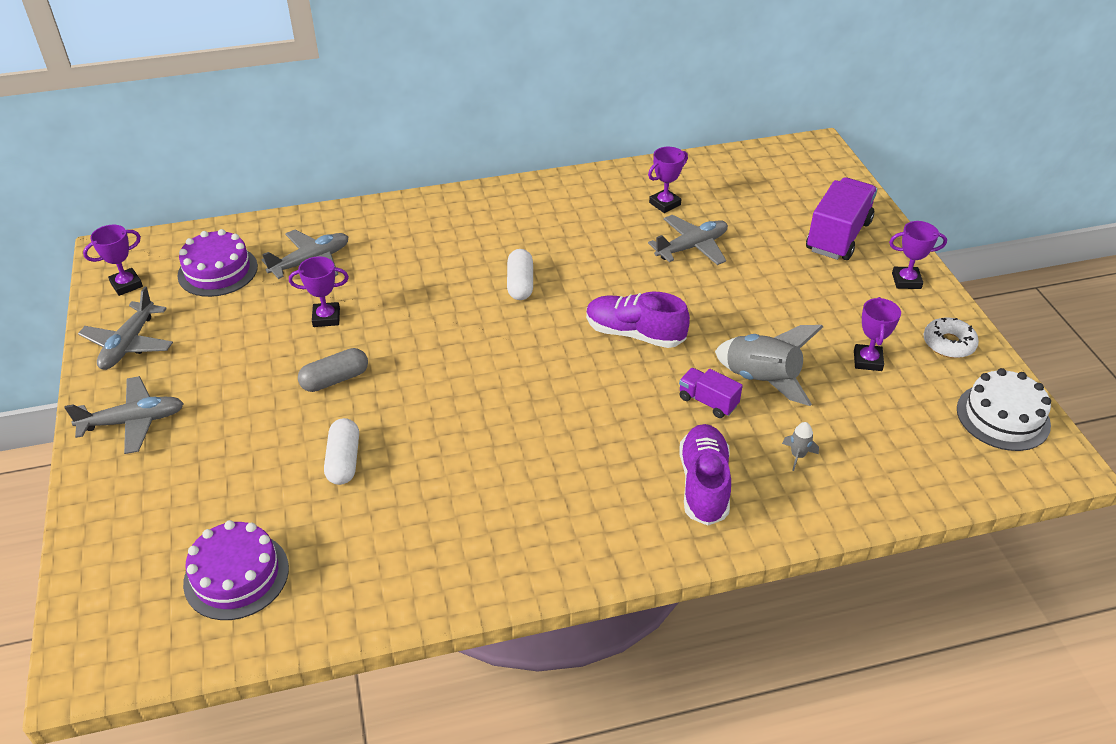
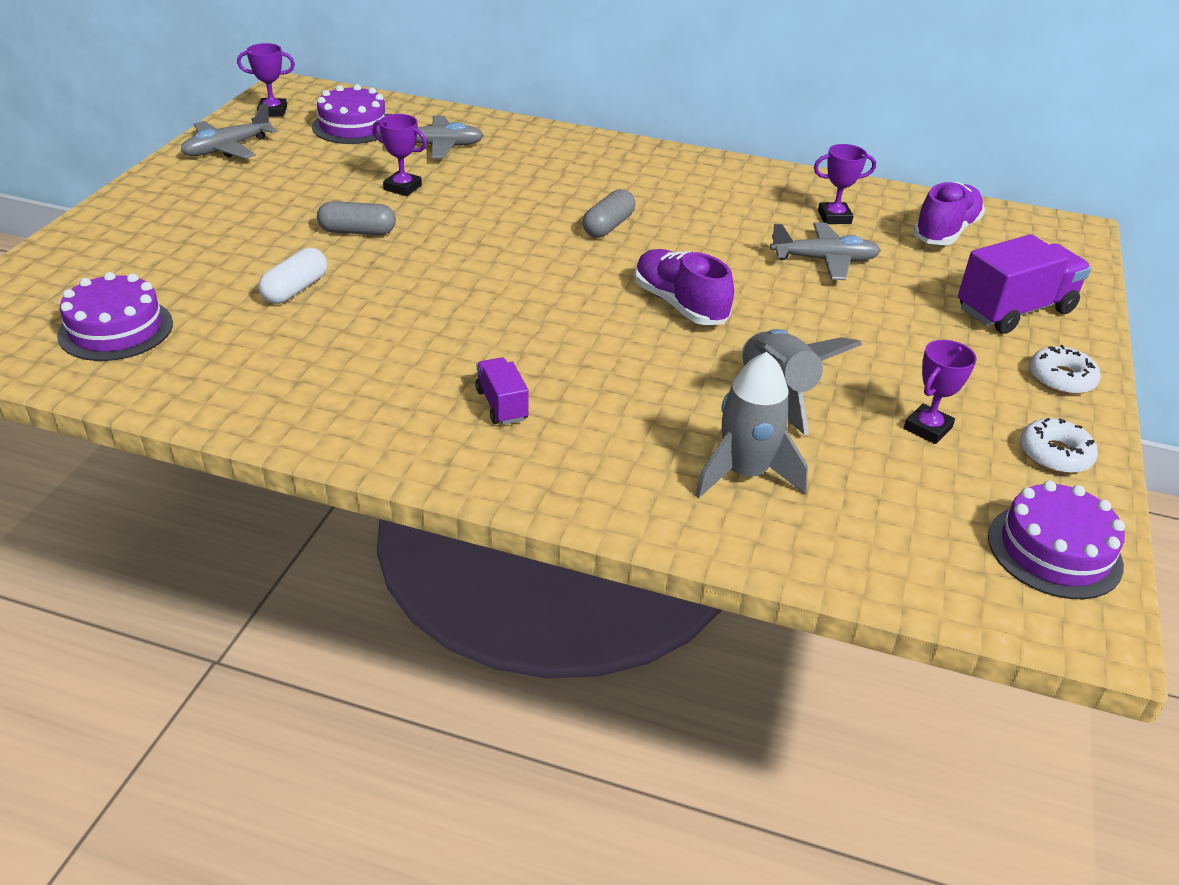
camera: 30 degrees right, 5 degrees down
(133, 421) = (168, 198): grey plane -> none
(520, 284) = (608, 226): white capsule -> grey capsule
(703, 484) = (609, 452): purple shoe -> purple shoe (945, 232)
(708, 402) = (695, 388): purple truck -> purple truck (501, 405)
(798, 455) = (744, 473): grey rocket -> grey rocket, size x2.28
(906, 281) = (1061, 379): purple trophy -> white donut
(1003, 417) = (1054, 550): white cake -> purple cake

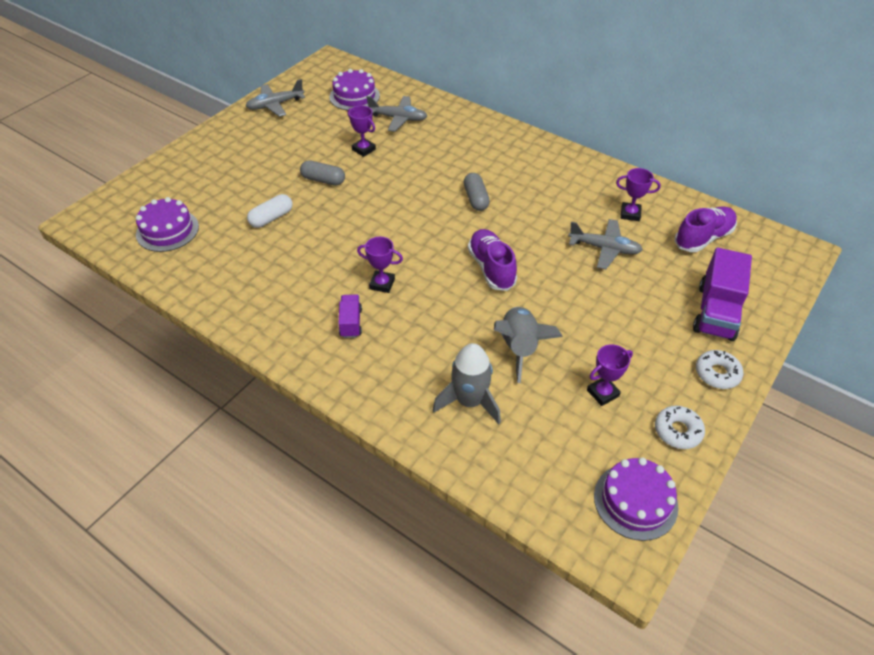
camera: 20 degrees right, 10 degrees up
(272, 111) = (312, 78): purple trophy -> purple trophy (382, 284)
(608, 226) = (476, 199): grey capsule -> grey capsule turned 60 degrees counterclockwise
(1014, 310) = (716, 312): purple truck -> purple truck turned 120 degrees clockwise

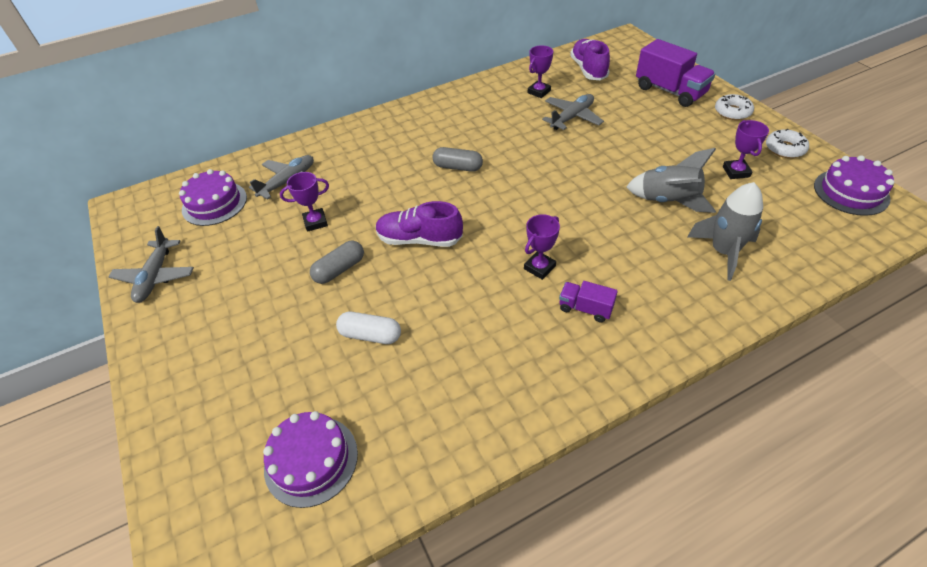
camera: 60 degrees left, 0 degrees up
(271, 218) = (370, 335): white capsule -> white capsule turned 60 degrees counterclockwise
(491, 268) = (559, 186): purple shoe -> purple shoe (419, 239)

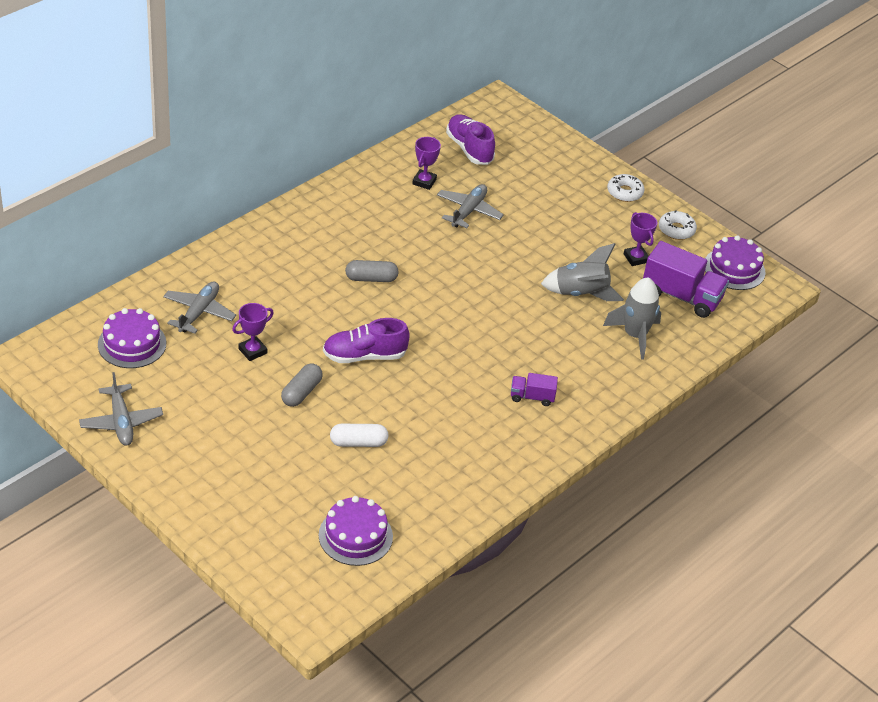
camera: 25 degrees left, 5 degrees down
(539, 267) = (483, 368): purple trophy -> none
(670, 91) = (560, 171): purple truck -> purple truck (681, 296)

